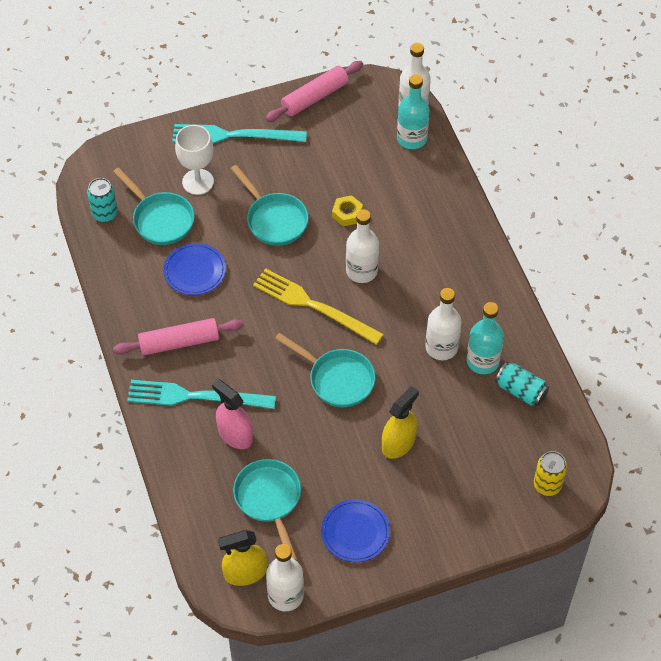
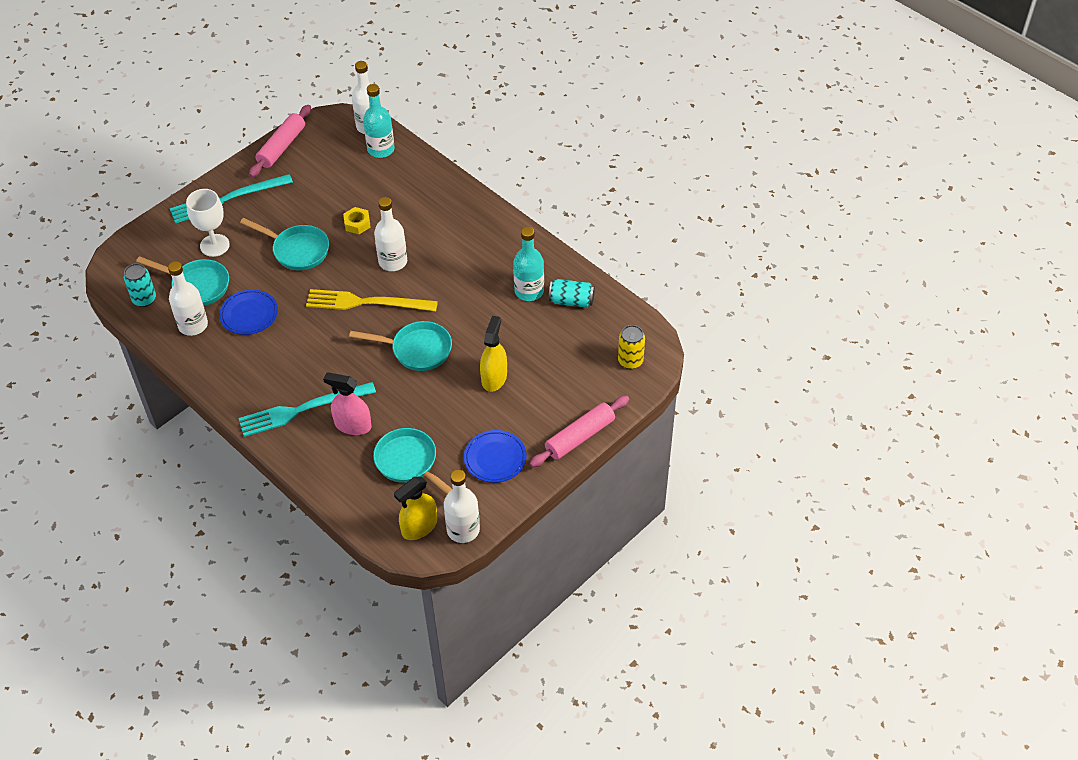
camera: 25 degrees left, 5 degrees down
(179, 342) = (265, 374): pink rolling pin -> pink rolling pin (580, 437)
(441, 347) = (490, 293): white bottle -> white bottle (193, 325)

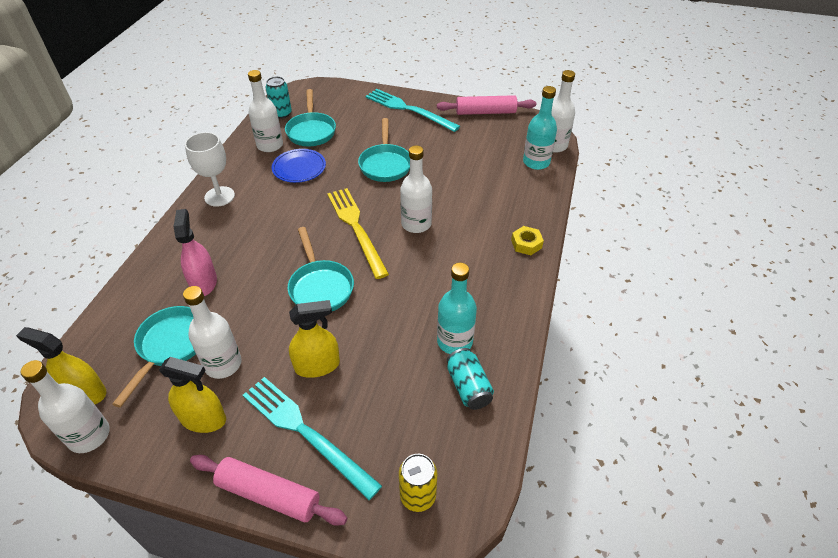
camera: 60 degrees right, 5 degrees down
(214, 245) = (358, 123): white goblet -> white goblet (219, 196)
(302, 410) = (208, 242): turquoise fork -> turquoise fork (305, 432)
(357, 223) = (442, 184): yellow nut -> yellow nut (526, 244)
(452, 434) = (223, 364): none -> white bottle
(495, 458) = (203, 419): blue plate -> yellow spray bottle

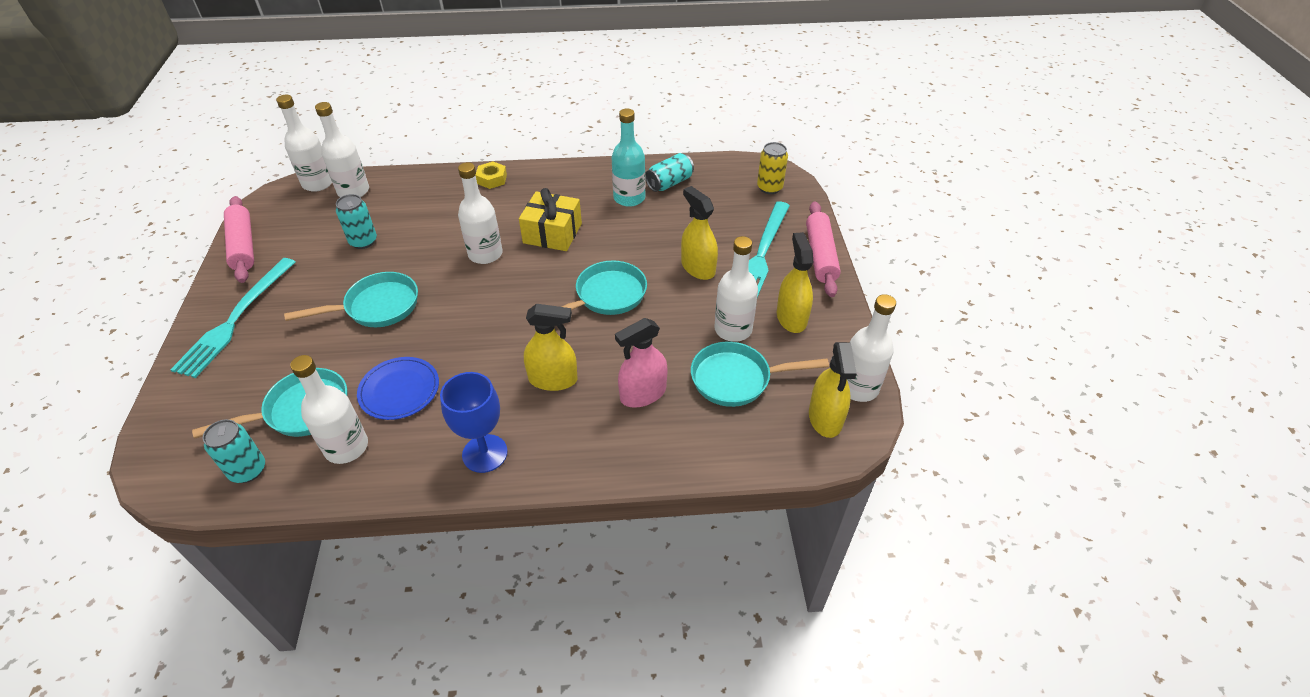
camera: 110 degrees left, 0 degrees up
(219, 196) = (485, 453): white goblet -> blue goblet
(255, 237) = (553, 379): none -> yellow spray bottle
(356, 228) = (507, 297): yellow fork -> none
(424, 270) = (552, 233): none -> yellow gift
(465, 163) = (363, 241): none -> turquoise can
(536, 162) = (353, 191): turquoise bottle -> white bottle

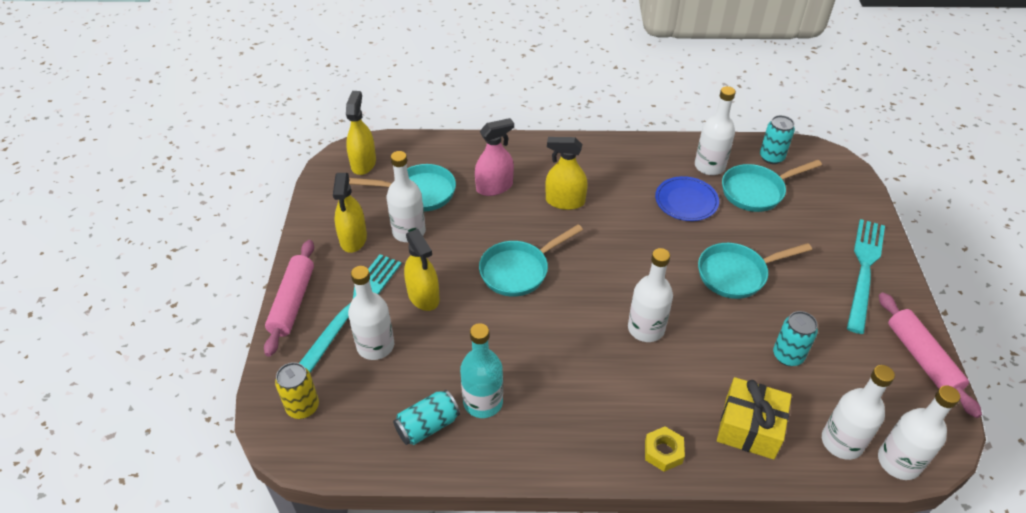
camera: 175 degrees left, 0 degrees up
(485, 453) = (610, 157): blue goblet -> none
(552, 233) = (575, 352): yellow gift -> yellow gift (749, 427)
(858, 387) = (327, 181): white bottle -> white bottle (375, 346)

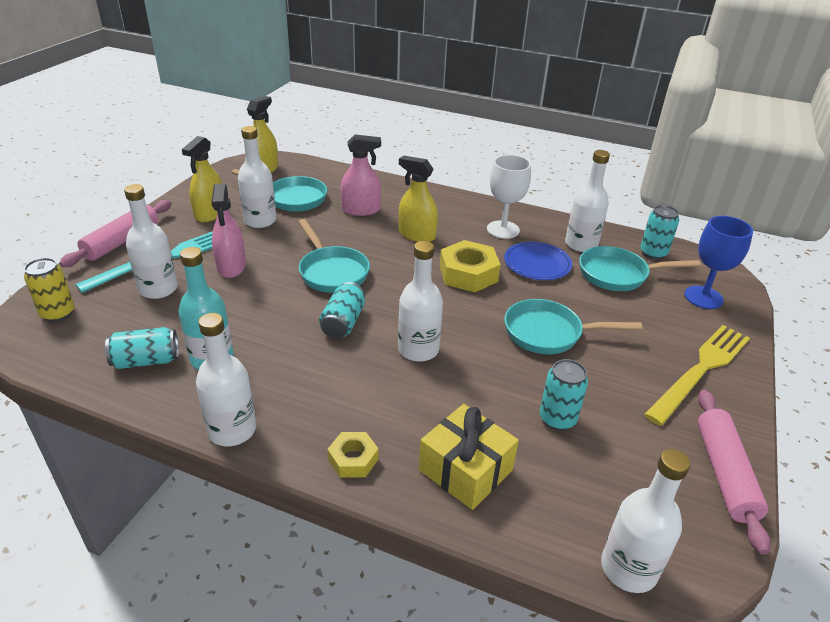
camera: 20 degrees right, 10 degrees down
(423, 296) = (231, 266): yellow spray bottle -> pink spray bottle
(519, 270) = (332, 272): turquoise pan -> turquoise pan turned 105 degrees counterclockwise
(566, 323) = (343, 322): none -> turquoise can
(635, 170) = (503, 230): none -> white goblet
(636, 232) = (468, 274): none -> yellow nut
(832, 194) = (703, 297): none -> blue goblet
(841, 442) = (567, 522): white bottle -> white bottle (232, 430)
(864, 270) = (700, 370): turquoise fork -> yellow fork

